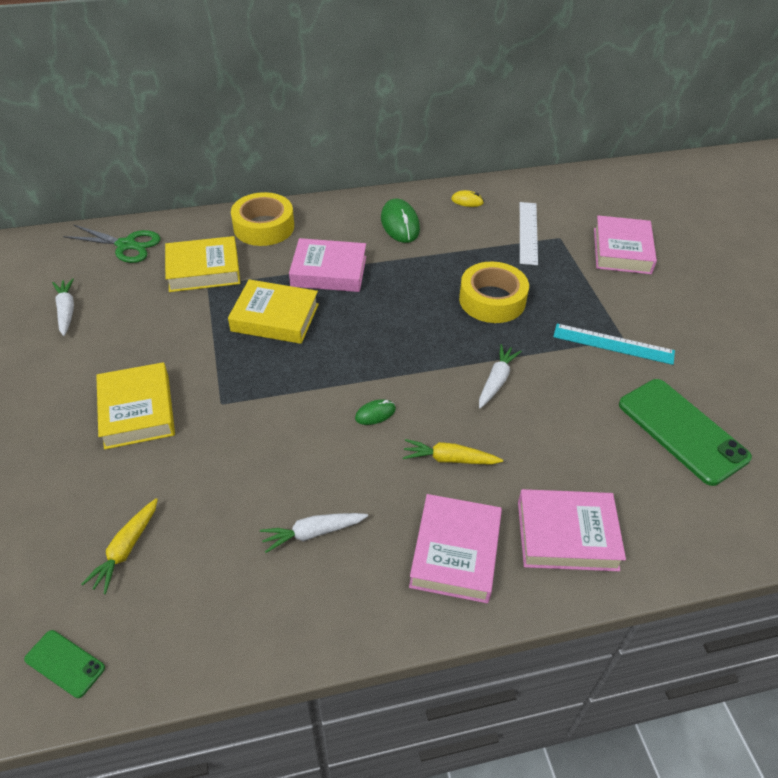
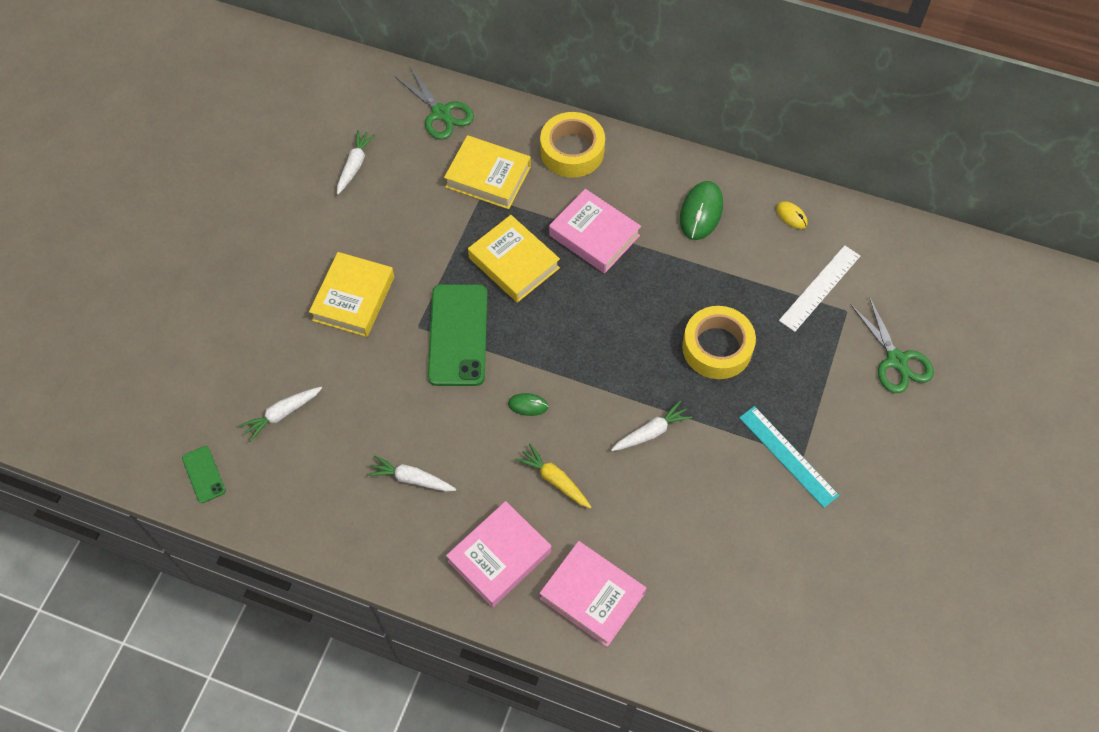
camera: 35 degrees right, 15 degrees up
(126, 549) = (282, 414): yellow carrot -> white carrot
(621, 251) = (896, 360): pink book -> green scissors
(682, 431) = (768, 571): green phone -> green phone (458, 335)

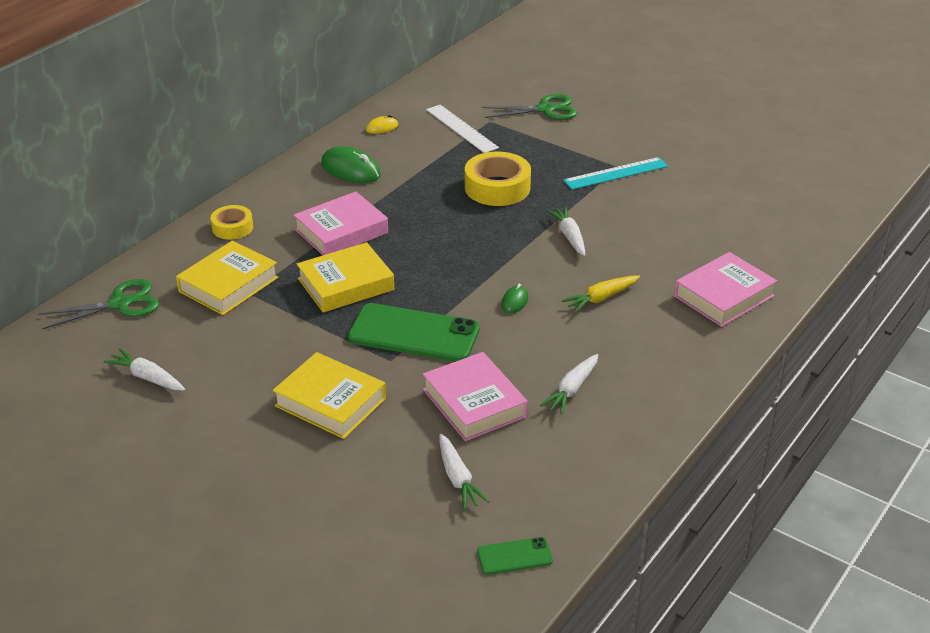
camera: 75 degrees left, 25 degrees down
(499, 556) = (673, 344): pink book -> pink book (474, 403)
(572, 151) = (232, 227): yellow tape -> yellow tape, size x0.59

